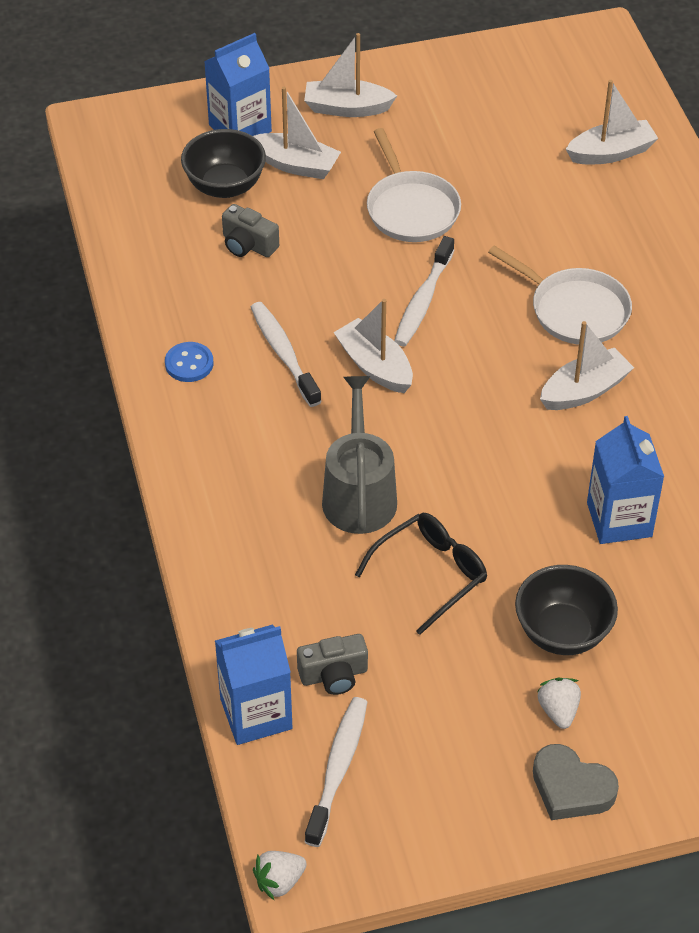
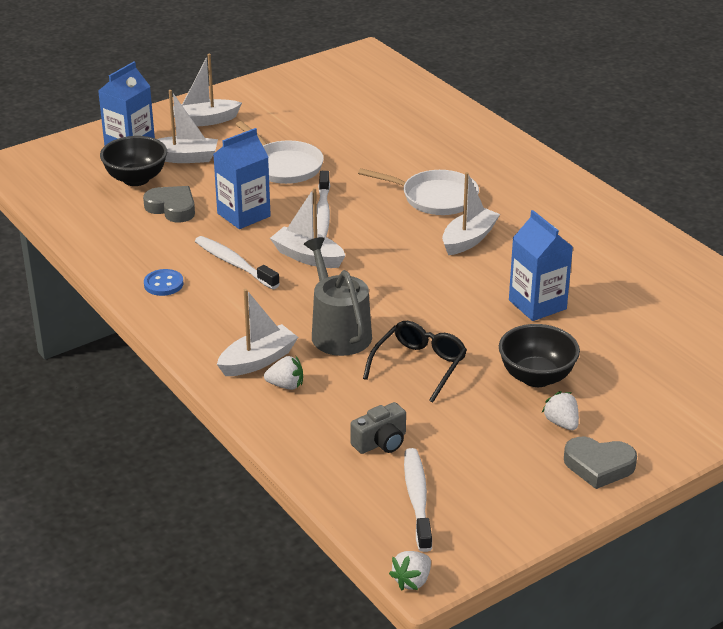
camera: 20 degrees left, 15 degrees down
(248, 245) = (172, 208): grey camera -> grey heart
(256, 714) = (333, 480): blue carton -> blue carton (243, 215)
(263, 558) = (286, 385): none -> white strawberry
(611, 153) = (409, 111): white boat -> white boat (258, 360)

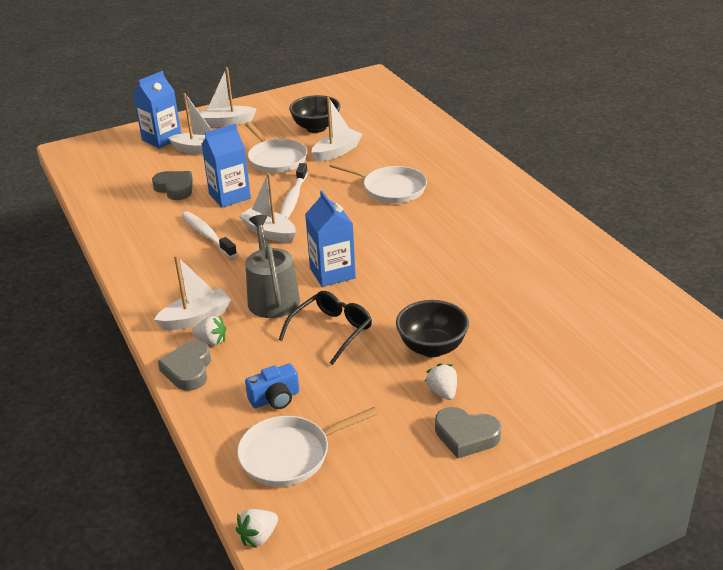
camera: 10 degrees right, 0 degrees up
(136, 179) = (156, 165): black bowl -> black bowl (316, 128)
(163, 284) = (144, 249): blue button -> none
(271, 418) = (188, 370): none -> grey heart
(381, 442) = (275, 398): grey camera -> blue camera
(417, 498) = (290, 455): white toothbrush -> white pan
(468, 239) = (408, 224): white boat -> white boat (337, 152)
(537, 304) = (451, 283): blue carton -> blue carton (332, 273)

